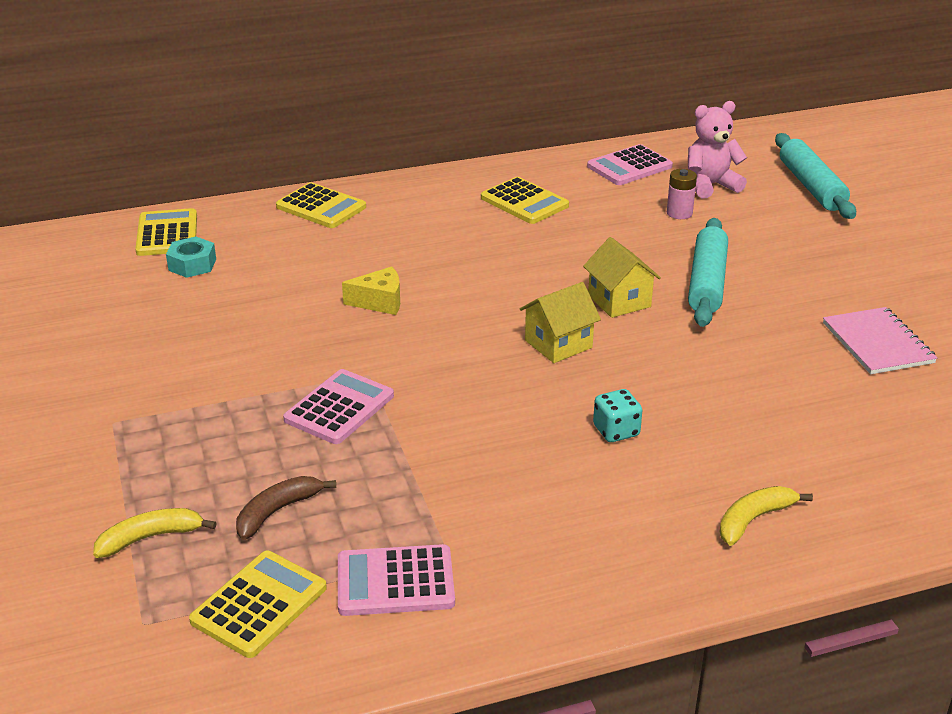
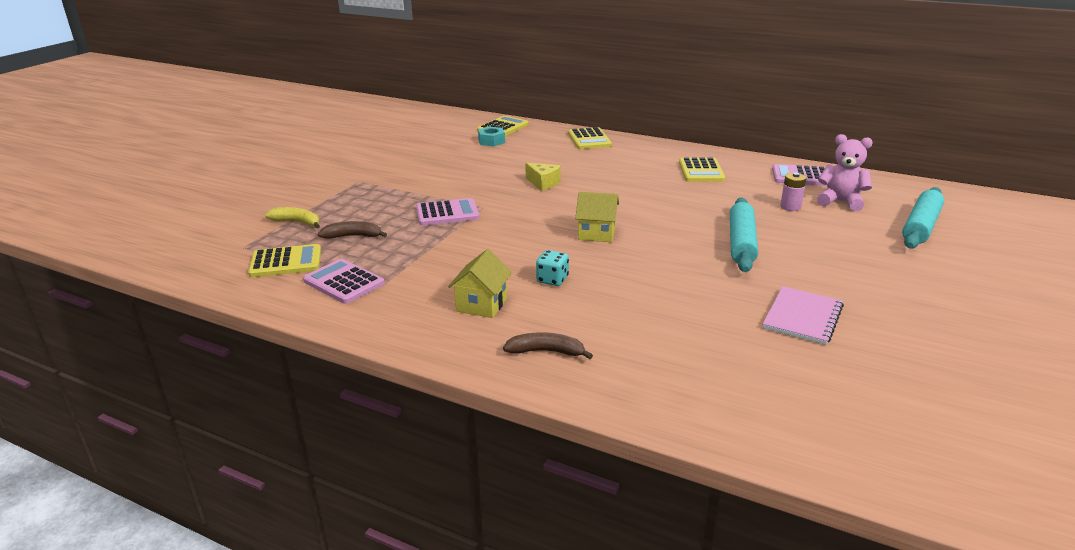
camera: 45 degrees right, 5 degrees down
(619, 301) = (668, 230): yellow house -> yellow house (482, 304)
(706, 282) = (741, 243): turquoise rolling pin -> turquoise rolling pin turned 45 degrees counterclockwise
(753, 519) = (546, 351): yellow banana -> brown banana

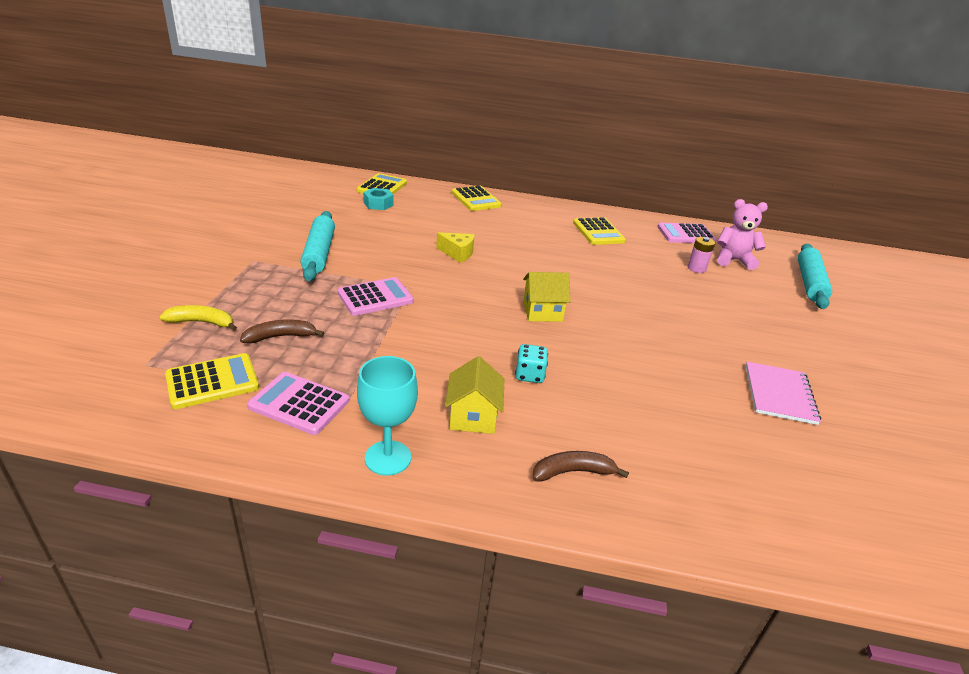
camera: 20 degrees left, 5 degrees up
(394, 324) = (388, 458): none -> turquoise goblet
(741, 243) = (679, 312): turquoise rolling pin -> turquoise rolling pin (319, 253)

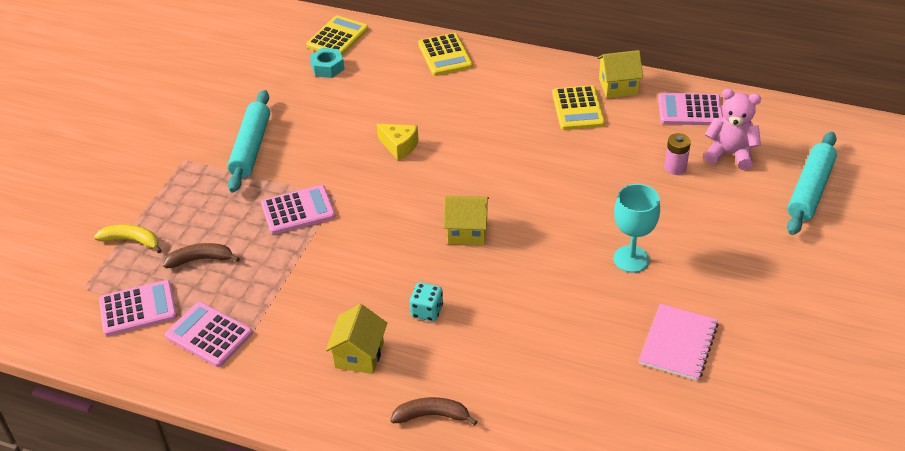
camera: 15 degrees right, 10 degrees up
(212, 382) = (138, 309): yellow calculator -> pink calculator
(388, 458) = (275, 392): turquoise goblet -> turquoise goblet (631, 259)
(622, 220) = (618, 86): none -> yellow house

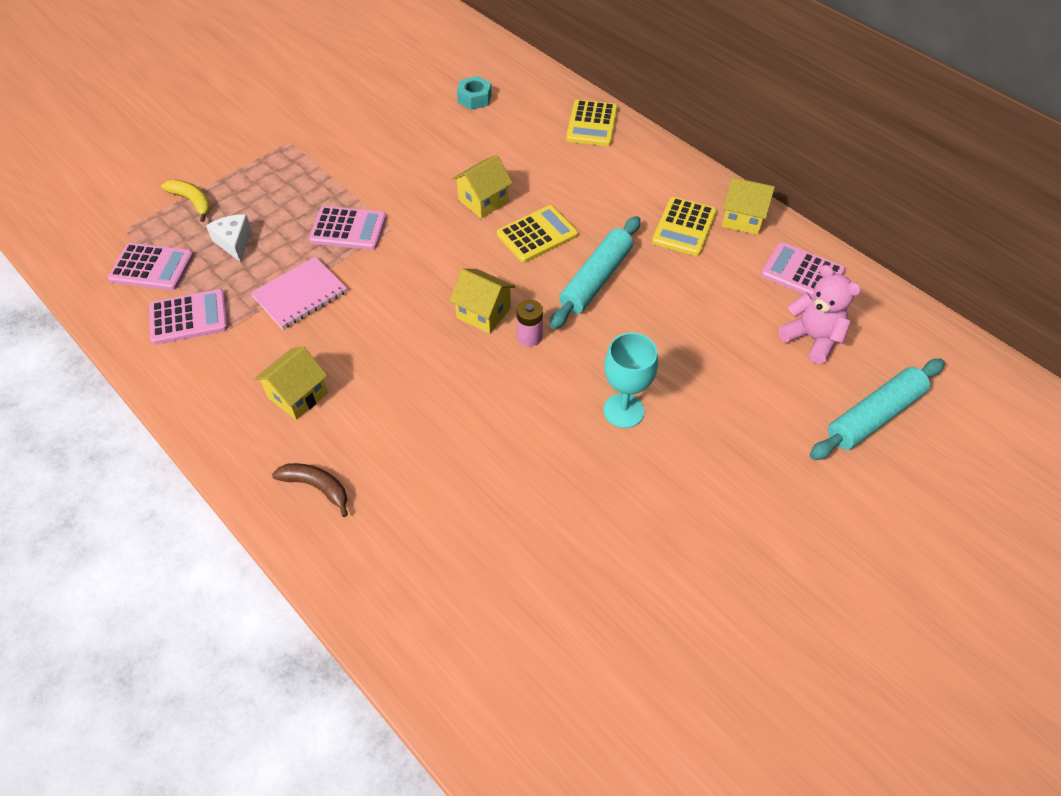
camera: 25 degrees right, 10 degrees up
(201, 259) = (234, 242): brown banana -> white cheese
(209, 335) = (189, 317): pink calculator -> pink calculator turned 105 degrees clockwise
(251, 148) = (352, 152): turquoise rolling pin -> turquoise rolling pin (595, 279)
(337, 37) = (505, 71): yellow calculator -> yellow calculator (537, 235)
(399, 146) = (483, 201): yellow cheese -> yellow house
(427, 311) = (388, 378): turquoise dice -> none
(675, 167) = (741, 330): pink battery -> pink battery (529, 337)
(678, 343) = (606, 525): pink notebook -> pink notebook (300, 294)

